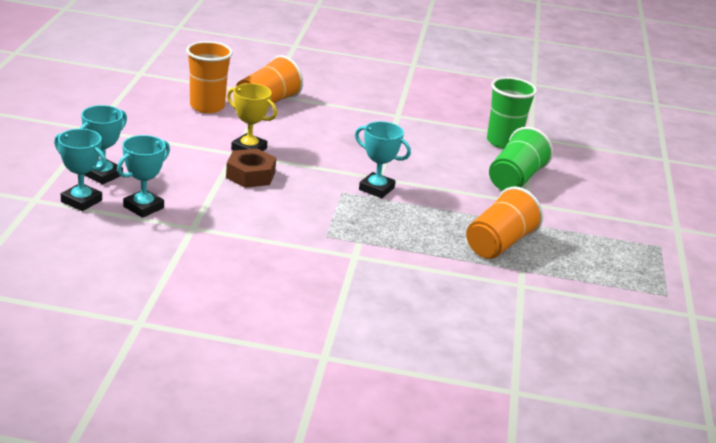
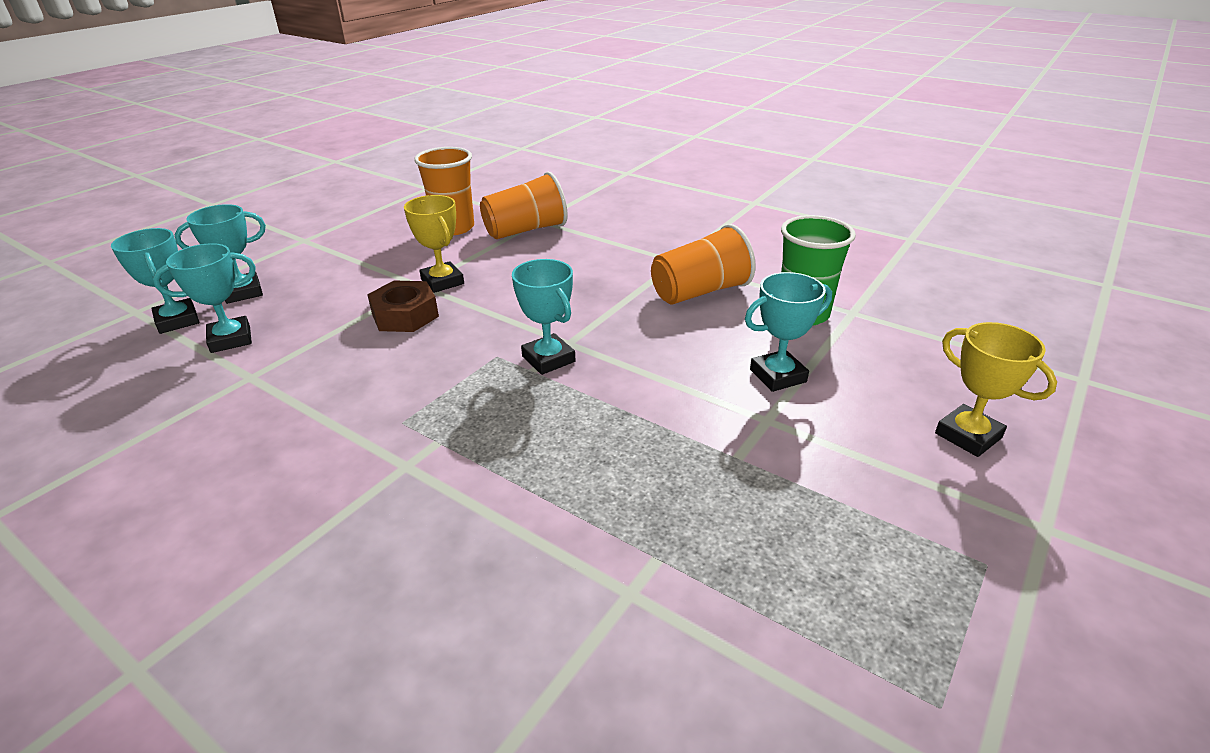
camera: 30 degrees right, 5 degrees up
(499, 244) = (657, 491): orange cup -> orange cup (700, 292)
(515, 179) = (778, 376): green cup -> turquoise trophy
(626, 195) = (968, 435): none -> yellow trophy

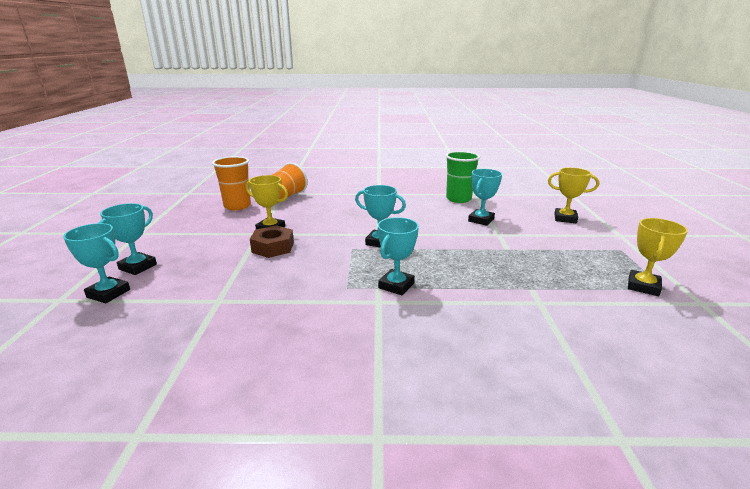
camera: 35 degrees left, 10 degrees down
(230, 339) = (171, 289): turquoise trophy -> turquoise trophy (396, 285)
(700, 292) = (407, 202): orange cup -> none
(894, 673) = (643, 286): none -> yellow trophy

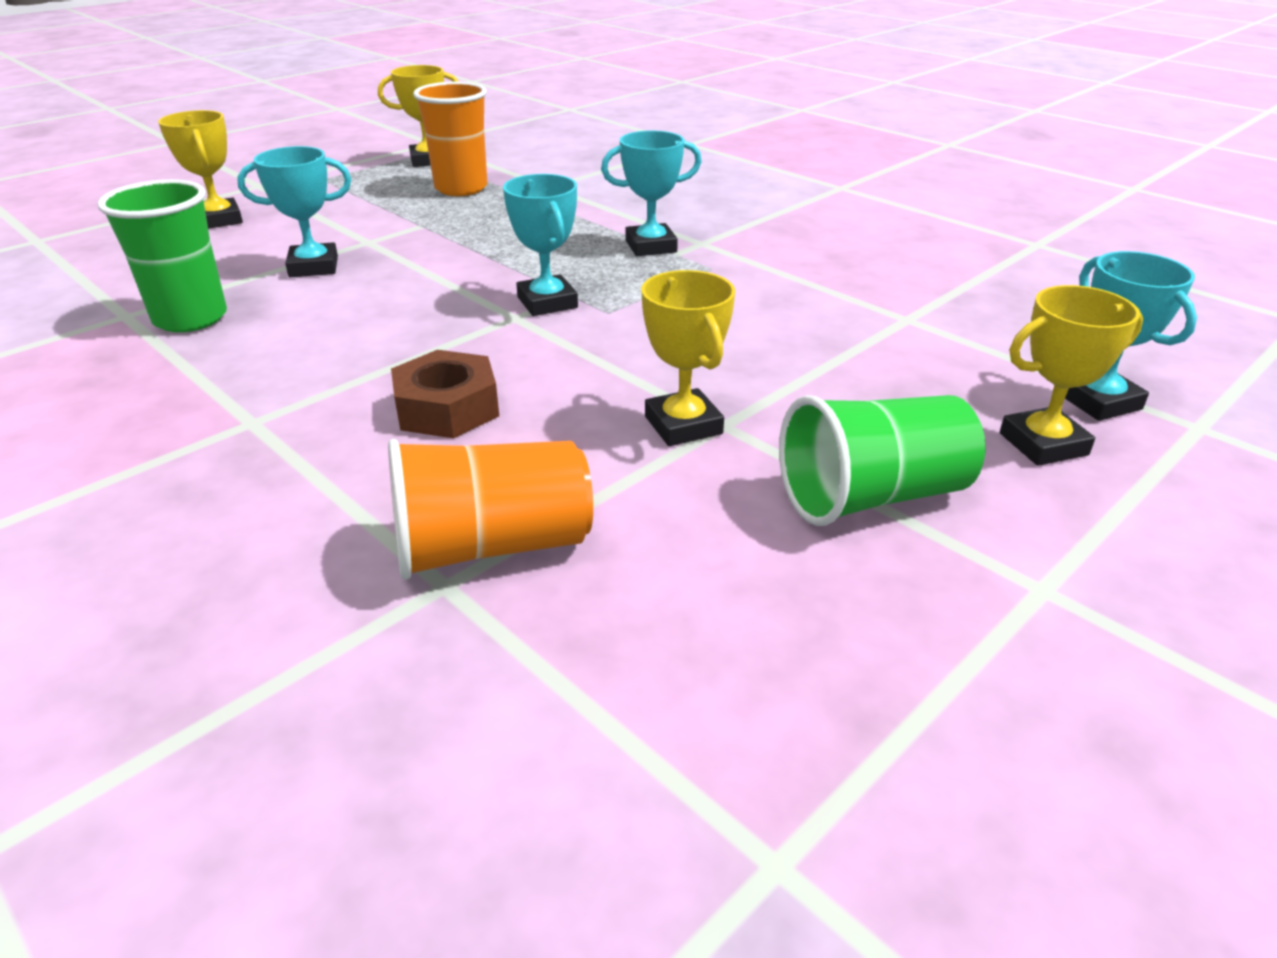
camera: 135 degrees left, 10 degrees up
(138, 267) = (1043, 444): turquoise trophy -> yellow trophy
(196, 234) = (873, 497): none -> green cup
(237, 206) = (666, 583): orange cup -> orange cup (461, 188)
(273, 247) = (735, 372): brown nut -> brown nut (447, 408)

